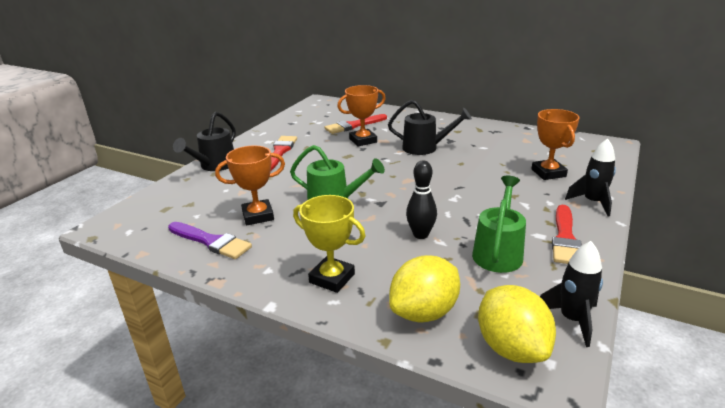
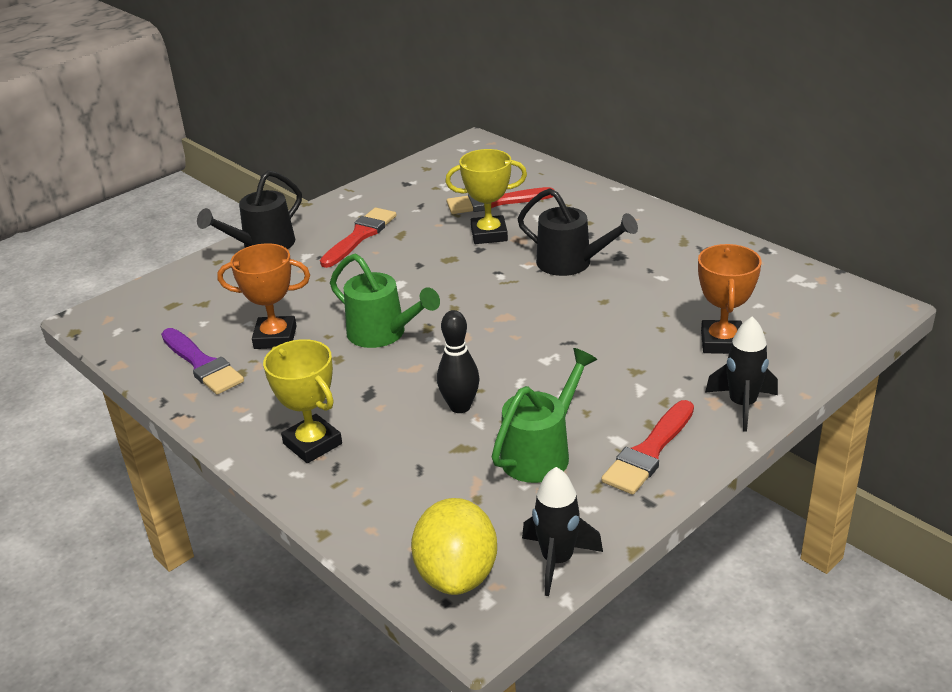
camera: 20 degrees right, 5 degrees up
(363, 140) = (489, 234): orange trophy -> yellow trophy
(424, 312) = (389, 510): yellow lemon -> none

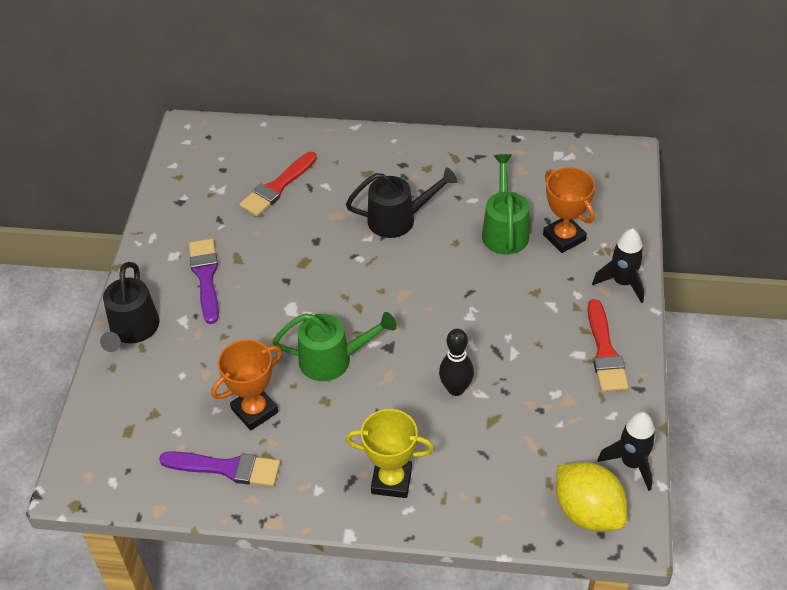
camera: 40 degrees left, 15 degrees up
(360, 236) = (206, 277): red brush -> purple brush
(489, 234) = (308, 222): yellow trophy -> none
(541, 452) = (544, 392): green watering can -> green watering can (504, 230)

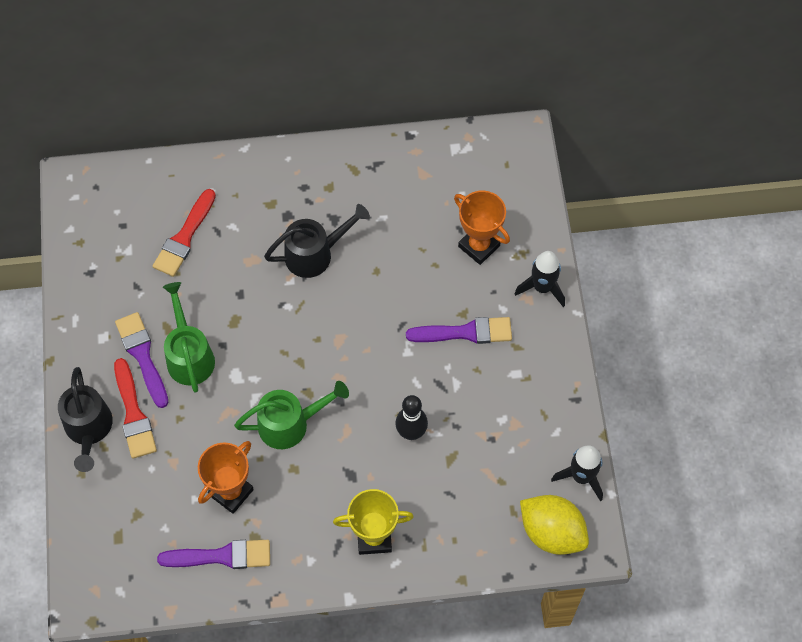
camera: 15 degrees left, 15 degrees up
(504, 230) = (420, 248): green watering can -> green watering can (189, 355)
(533, 309) = (465, 332): none -> purple brush
(605, 351) = (539, 366): red brush -> red brush (133, 414)

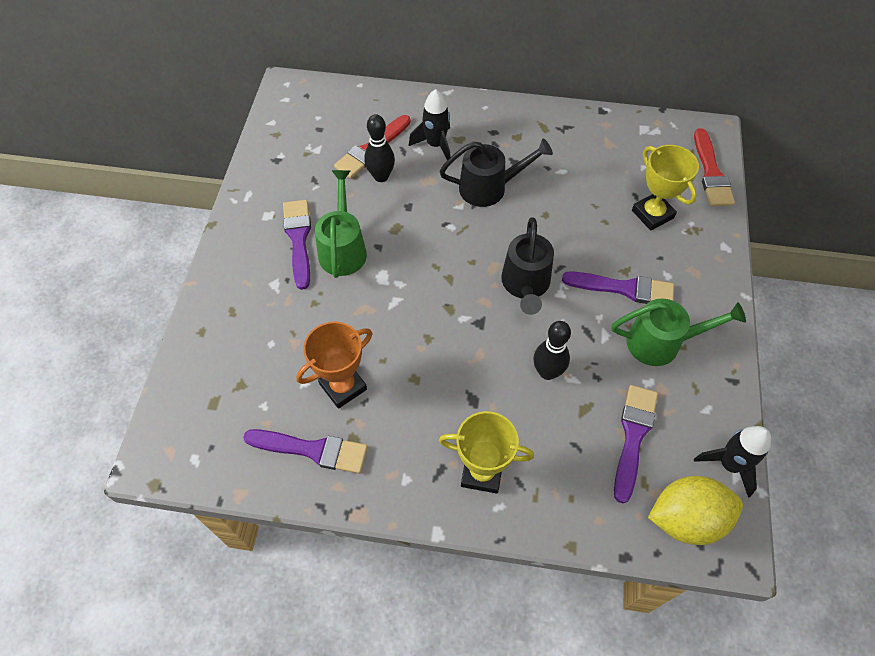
camera: 15 degrees right, 5 degrees down
(89, 430) = (224, 293): black watering can -> black watering can (525, 285)
(133, 414) = (272, 288): red brush -> red brush (711, 173)
(203, 266) = (381, 176): none -> black bowling pin
(291, 423) = (424, 334): green watering can -> green watering can (662, 342)
(479, 246) = (652, 214): orange trophy -> yellow trophy
(497, 473) = (633, 436): none -> purple brush
(542, 287) = (712, 265): black rocket -> black rocket (435, 145)
(552, 532) = (686, 518): yellow lemon -> yellow lemon turned 60 degrees counterclockwise

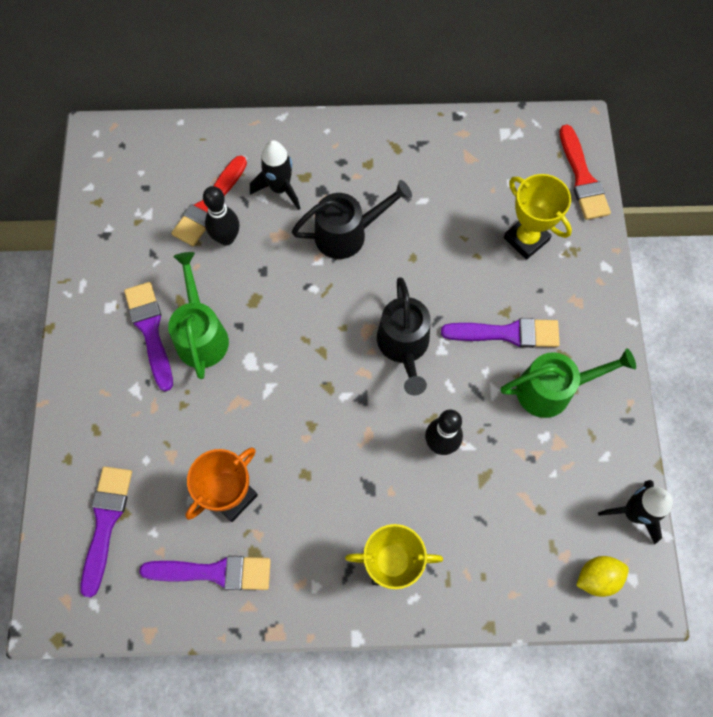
camera: 10 degrees left, 10 degrees up
(633, 436) = (536, 499): purple brush -> purple brush (106, 522)
(686, 518) = (597, 577): yellow lemon -> yellow lemon, size x0.59

